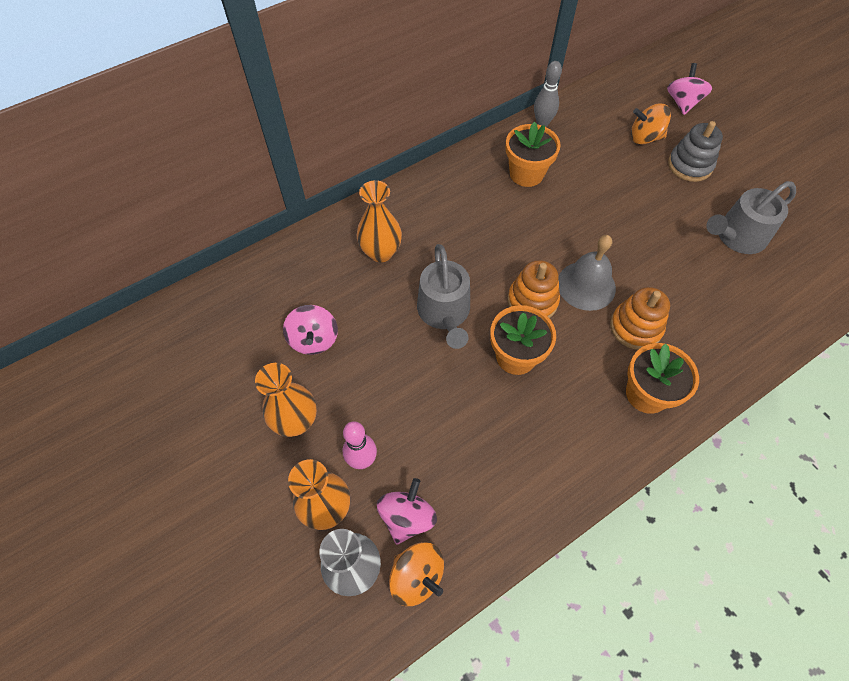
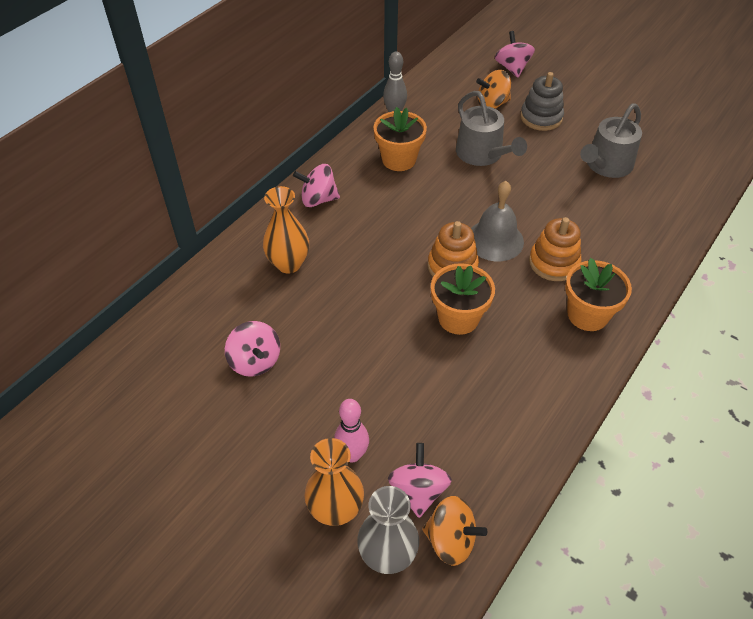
camera: 20 degrees left, 10 degrees down
(296, 421) = (269, 441): orange vase -> none
(433, 194) = (318, 199): none -> pink spinning top
(444, 313) = (375, 300): grey watering can -> grey watering can (482, 154)

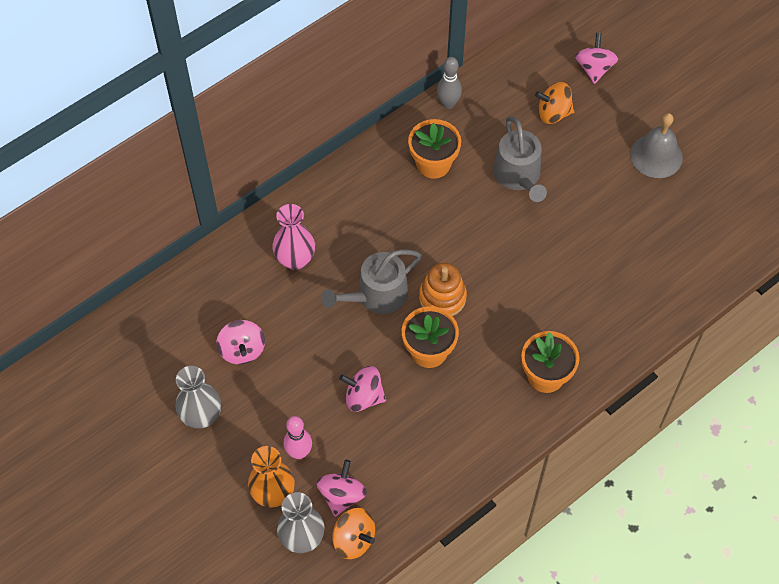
camera: 15 degrees right, 10 degrees up
(225, 442) = (201, 416): none -> grey vase
(288, 264) = (295, 259): orange vase -> pink vase
(318, 199) = (341, 194): pink spinning top -> pink spinning top (363, 397)
(495, 240) = (492, 278): grey bell -> grey bell (656, 156)
(541, 117) = (597, 142): grey stacking toy -> none
(553, 263) = (537, 315): orange stacking toy -> none
(606, 165) = (638, 217): grey watering can -> grey watering can (377, 295)

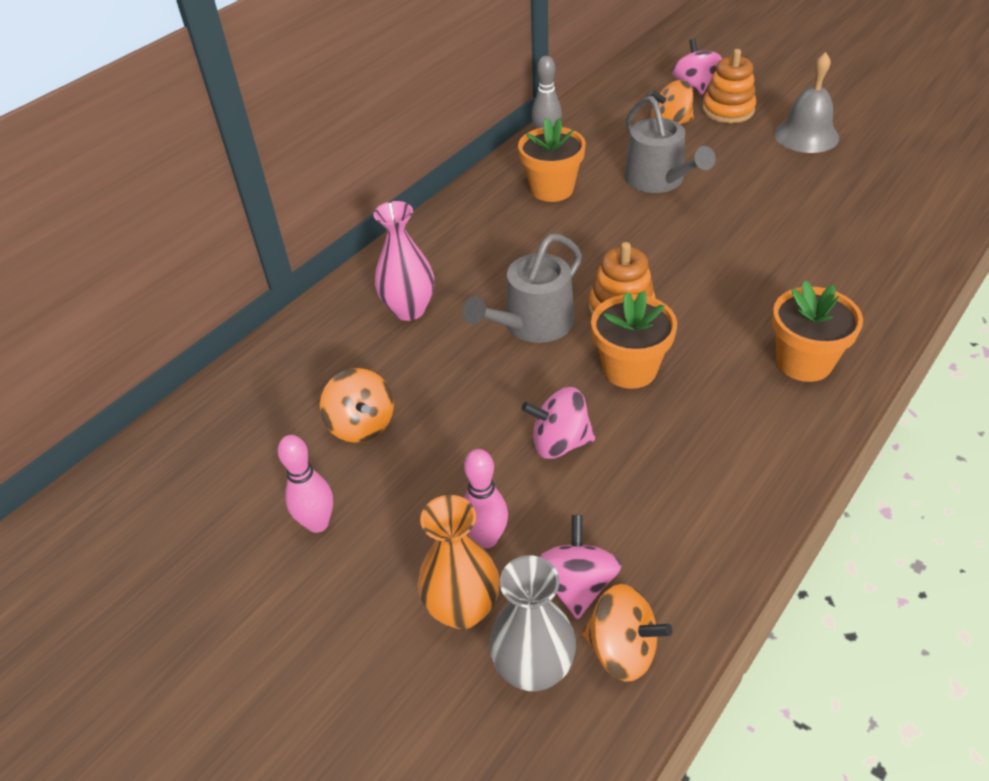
camera: 10 degrees left, 15 degrees down
(201, 416) = (317, 523): grey vase -> pink bowling pin
(242, 350) = (361, 424): pink spinning top -> orange spinning top
(608, 108) = (728, 110): none -> orange stacking toy

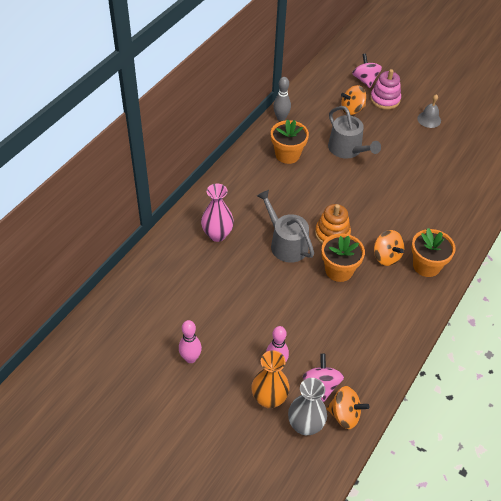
camera: 10 degrees left, 5 degrees up
(361, 424) = (203, 304): orange spinning top -> orange spinning top (386, 256)
(532, 324) = (286, 243): grey watering can -> grey watering can turned 105 degrees clockwise
(559, 442) = (306, 312): pink spinning top -> none
(728, 110) = (385, 99): orange stacking toy -> pink stacking toy
(806, 135) = (429, 119): grey bell -> grey bell, size x0.66

